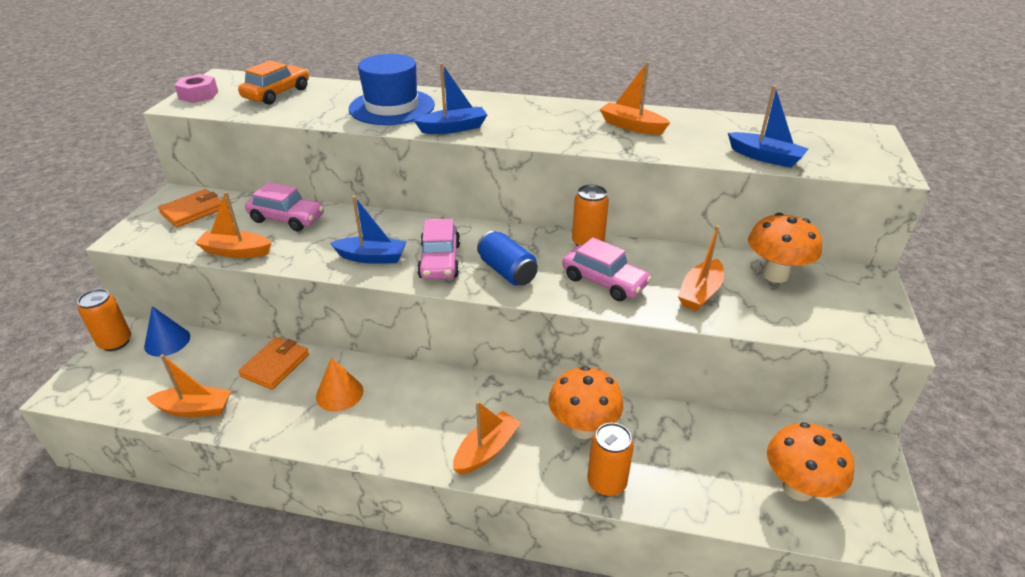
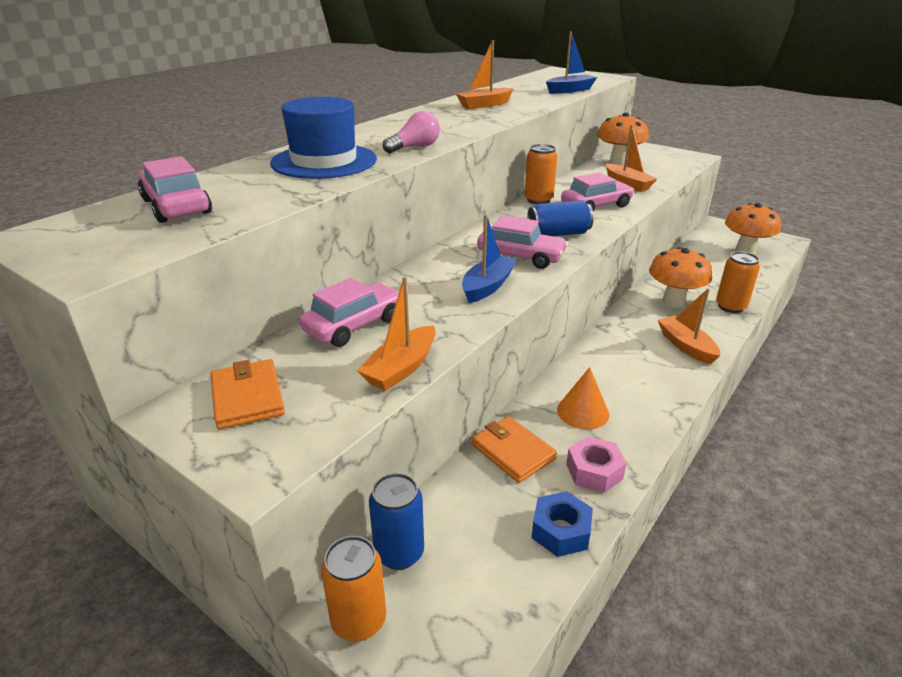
camera: 65 degrees left, 5 degrees down
(167, 341) = (399, 553): blue cone -> blue can
(195, 409) = (560, 531): orange boat -> blue nut
(198, 95) = (77, 254): pink nut -> pink nut (594, 471)
(277, 93) = (176, 206): orange car -> pink car
(453, 128) = (414, 147): blue boat -> pink light bulb

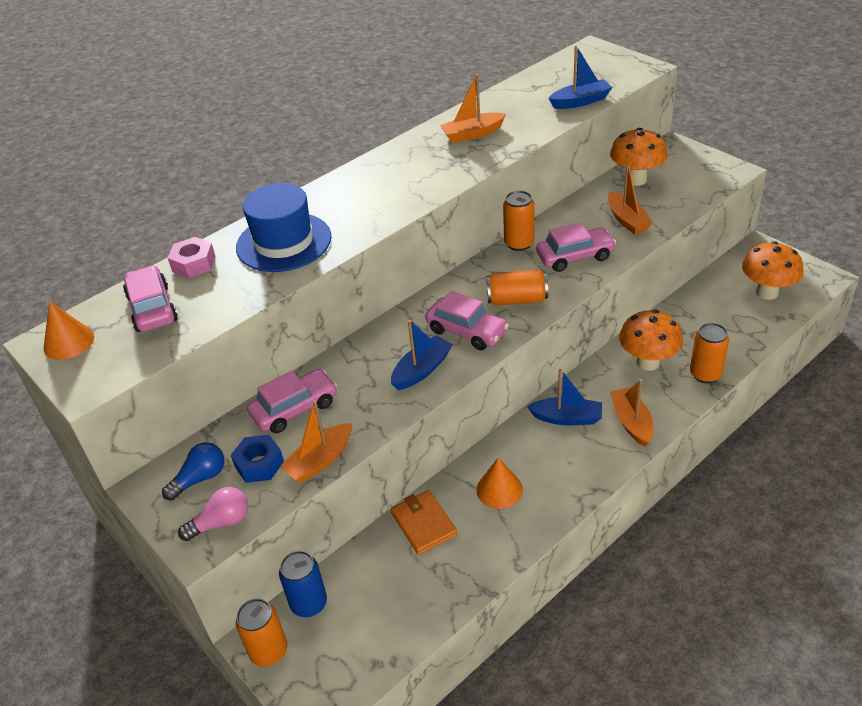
camera: 15 degrees right, 10 degrees up
(64, 235) = (69, 342): none -> orange cone
(247, 397) = (200, 479): orange wallet -> blue light bulb
(414, 147) = (372, 221): pink light bulb -> pink light bulb (221, 523)
(558, 234) = (517, 300): blue can -> orange can
(560, 531) = (436, 601): blue nut -> blue nut (259, 464)
(594, 471) = (485, 551): pink nut -> pink nut (194, 264)
(621, 347) = (567, 418): none -> blue boat

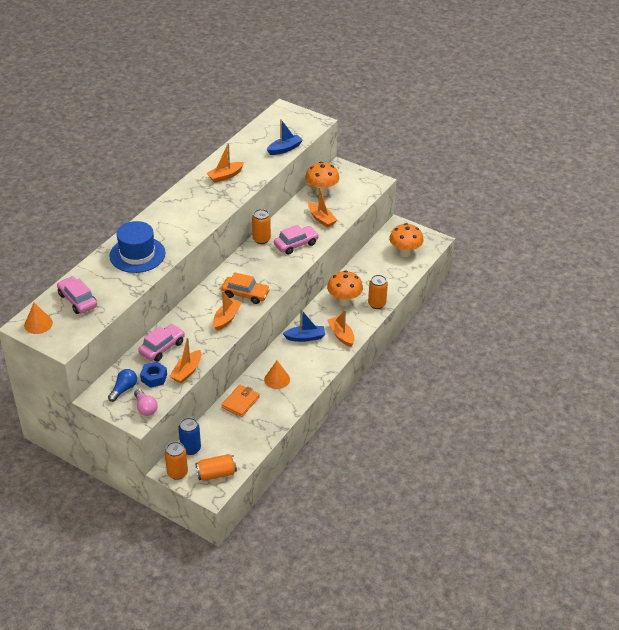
camera: 20 degrees left, 0 degrees up
(194, 264) = (89, 272): pink nut -> none
(221, 523) = (145, 408): pink light bulb -> pink light bulb turned 105 degrees clockwise
(422, 370) = (226, 318): blue boat -> orange boat
(424, 524) = (240, 402): orange wallet -> orange wallet turned 75 degrees clockwise
(467, 331) = (245, 294): pink car -> orange car
(517, 300) = (269, 273): orange can -> orange can (216, 474)

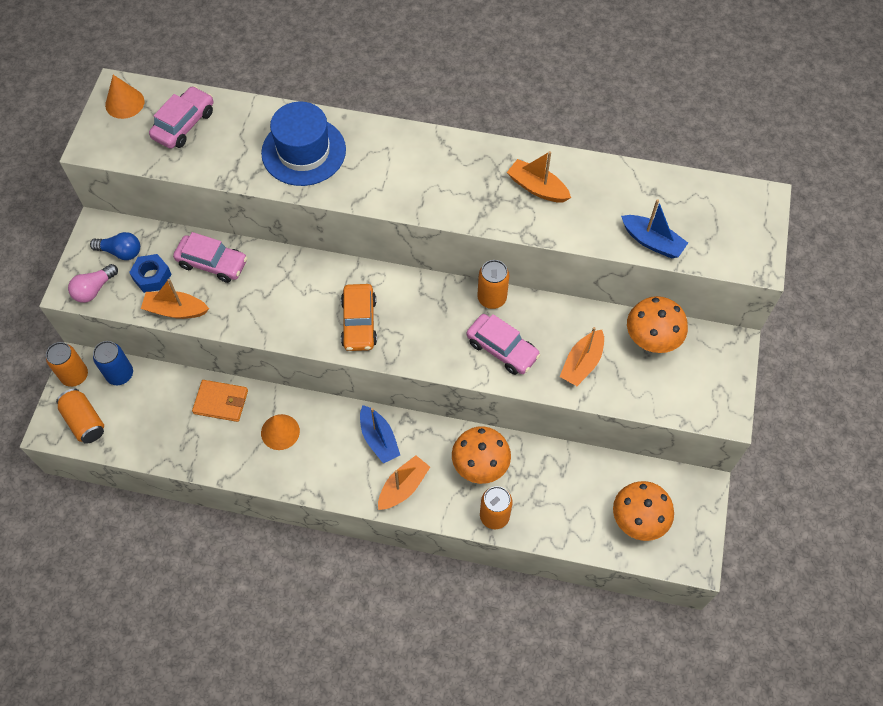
camera: 70 degrees right, 20 degrees up
(226, 318) = (298, 318): orange boat -> none

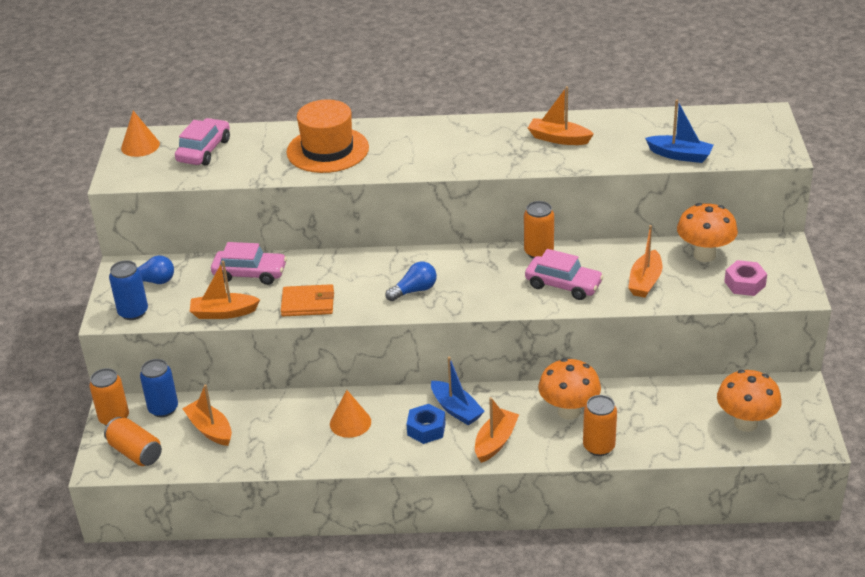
camera: 10 degrees left, 25 degrees down
(94, 289) = (133, 312): pink light bulb -> blue can
(152, 277) = (191, 293): blue nut -> blue nut (426, 429)
(155, 409) = (210, 429): none -> orange boat
(221, 402) = (279, 411): orange wallet -> orange wallet (308, 303)
(303, 151) = (327, 150): blue hat -> orange hat
(359, 323) = (414, 290): orange car -> blue light bulb
(677, 389) = (744, 284): none -> pink nut

